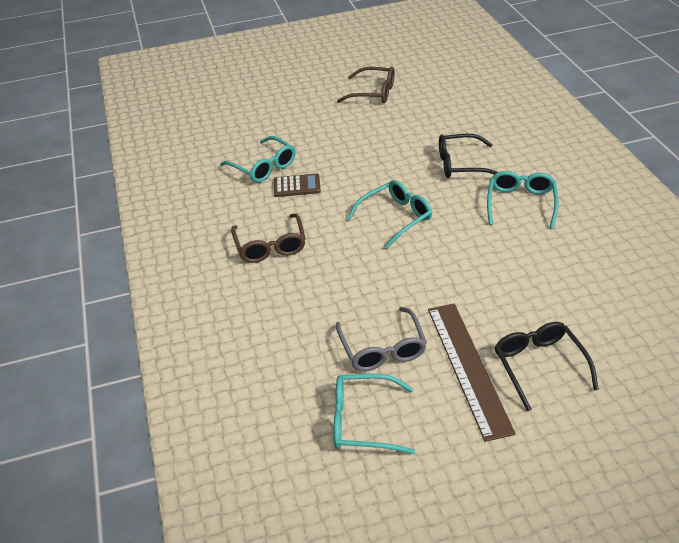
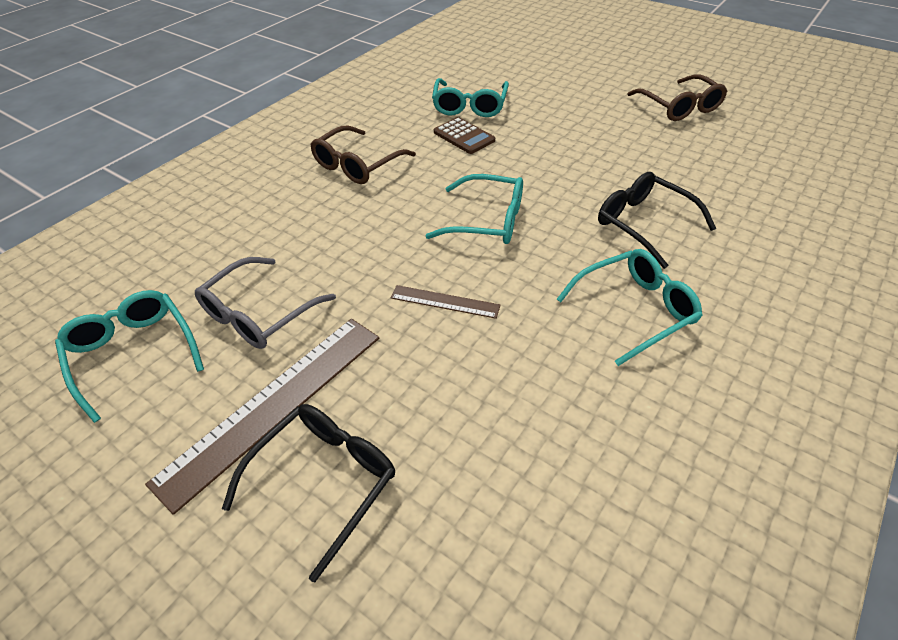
camera: 50 degrees right, 5 degrees up
(449, 266) = (445, 301): none -> brown ruler

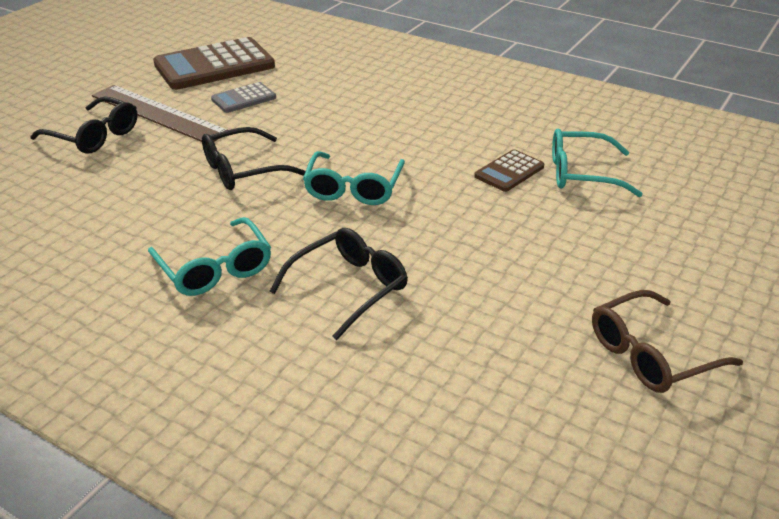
camera: 85 degrees right, 10 degrees down
(133, 354) = (214, 65): turquoise glasses -> brown calculator
(259, 313) = (244, 98): grey glasses -> grey calculator
(358, 164) = (441, 117): brown glasses -> none
(445, 301) = (243, 170): brown ruler -> black glasses

